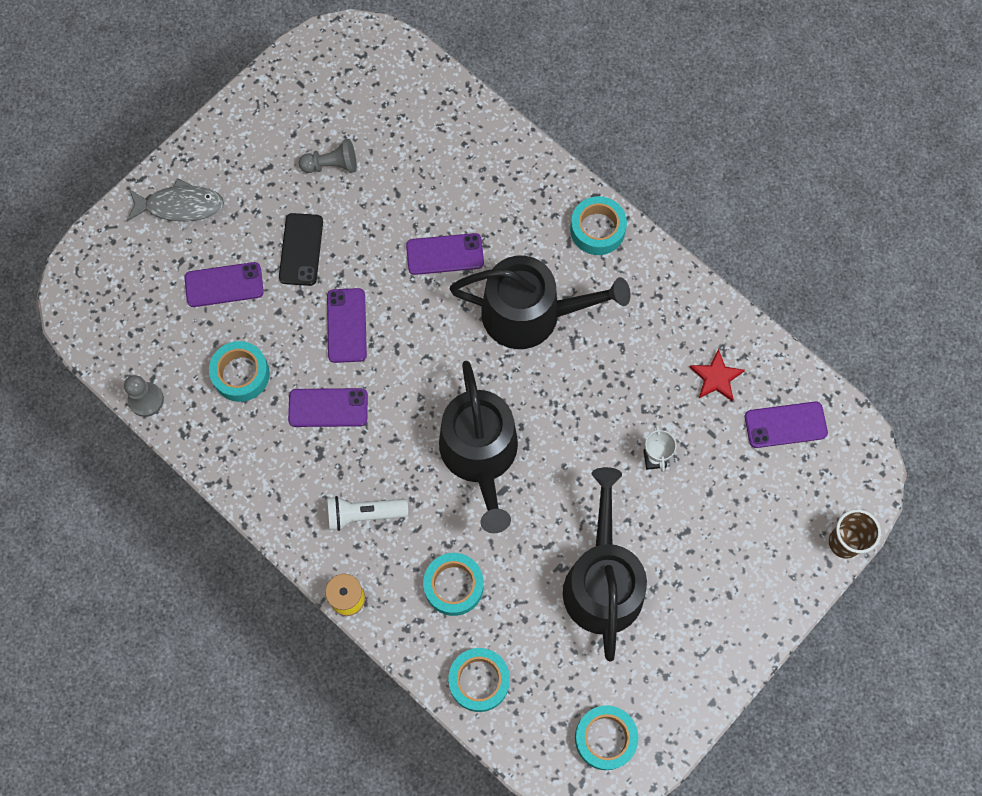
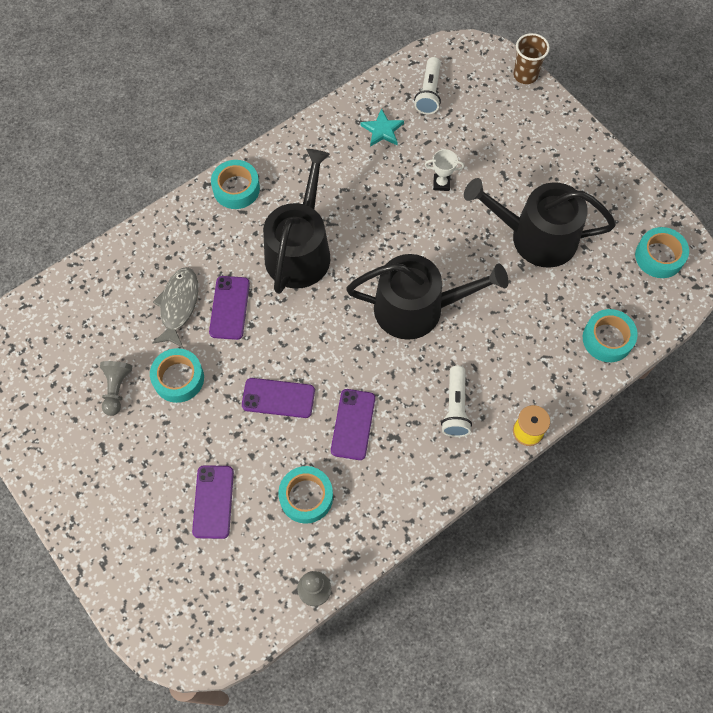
camera: 80 degrees left, 5 degrees down
(180, 206) = (120, 534): grey fish -> grey fish (178, 305)
(301, 249) = (194, 427): black phone -> none
(453, 586) = (527, 346): turquoise tape -> turquoise tape (178, 378)
(716, 377) = (382, 130): red star -> turquoise star
(785, 425) = (429, 93): purple phone -> white flashlight

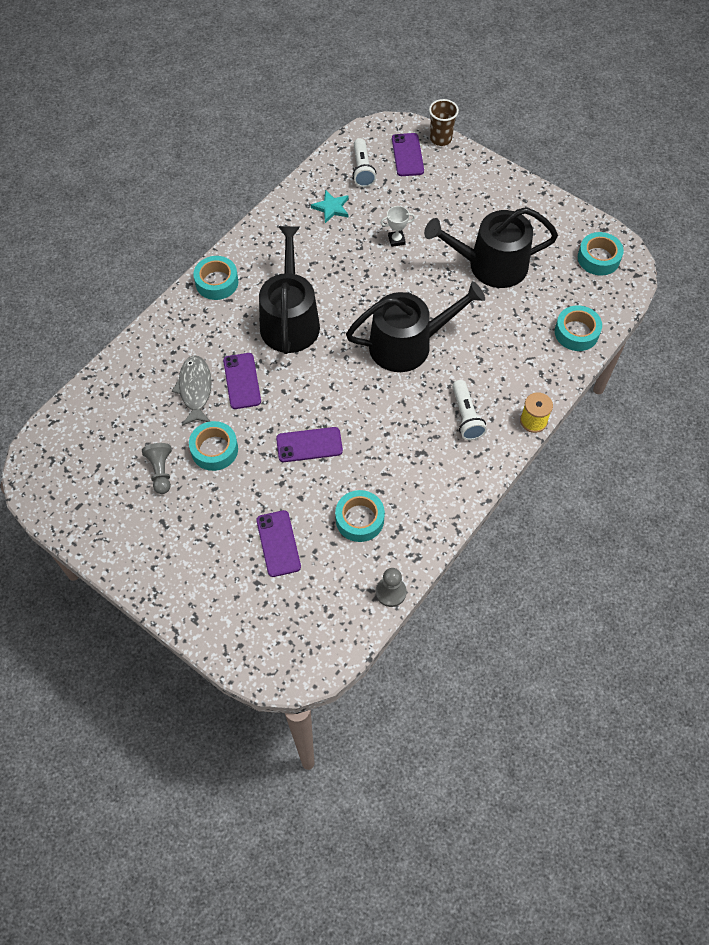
camera: 15 degrees left, 5 degrees down
(353, 424) = (382, 451): purple phone -> purple phone (407, 155)

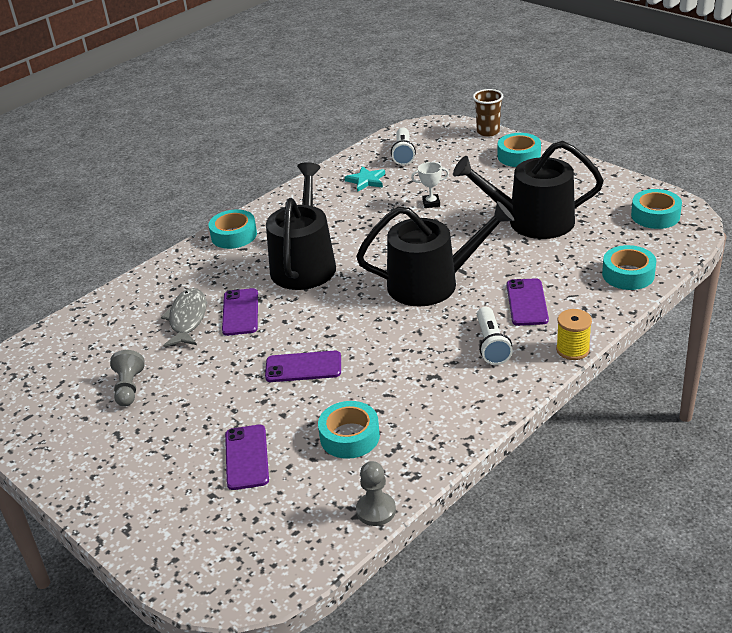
camera: 10 degrees right, 25 degrees down
(214, 449) = (194, 370): turquoise tape -> turquoise tape (519, 156)
(407, 155) = (452, 143): purple phone -> purple phone (527, 302)

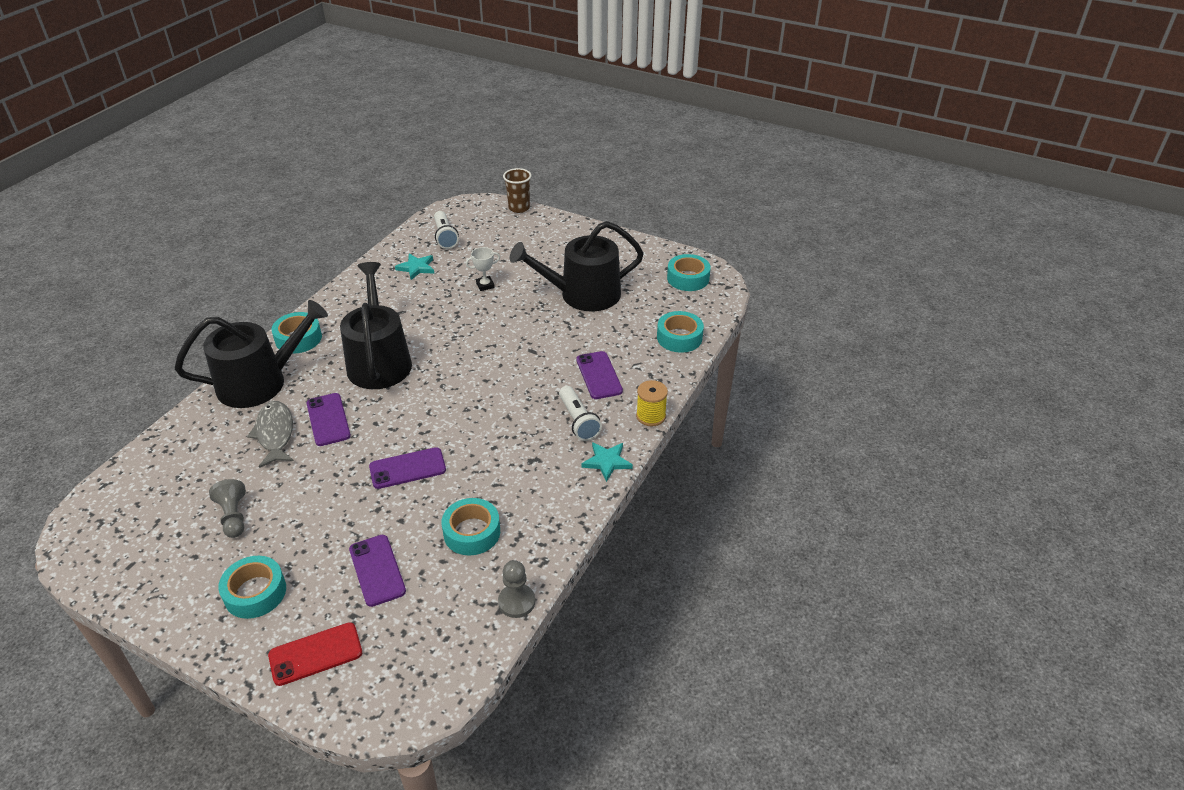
camera: 20 degrees left, 5 degrees up
(167, 524) = (315, 654): none -> red phone
(431, 283) = (507, 367): black watering can -> black watering can (260, 382)
(511, 389) = (607, 462): none -> turquoise star
(519, 156) = (553, 230): turquoise tape -> turquoise tape (255, 592)

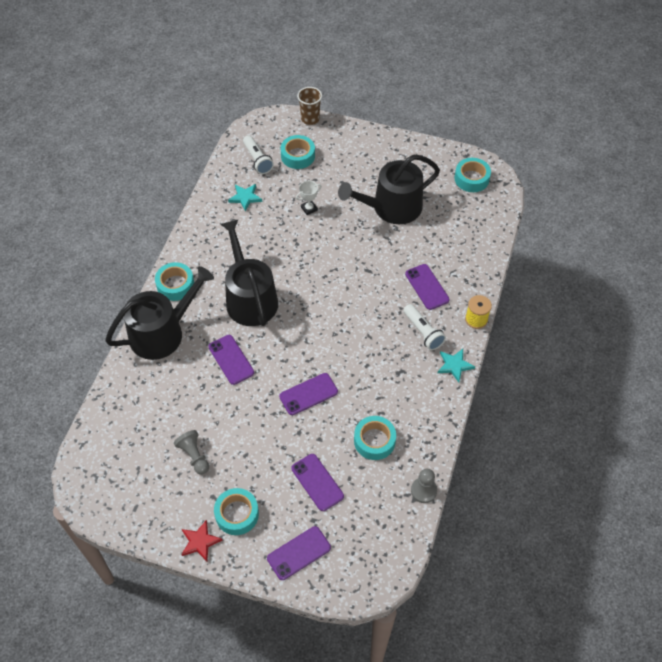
camera: 10 degrees left, 15 degrees up
(191, 619) = (200, 542): none -> red star
(275, 434) = (194, 379): grey fish -> none
(315, 654) = (299, 553): red phone -> purple phone
(679, 337) = (479, 241): turquoise tape -> turquoise tape (298, 156)

